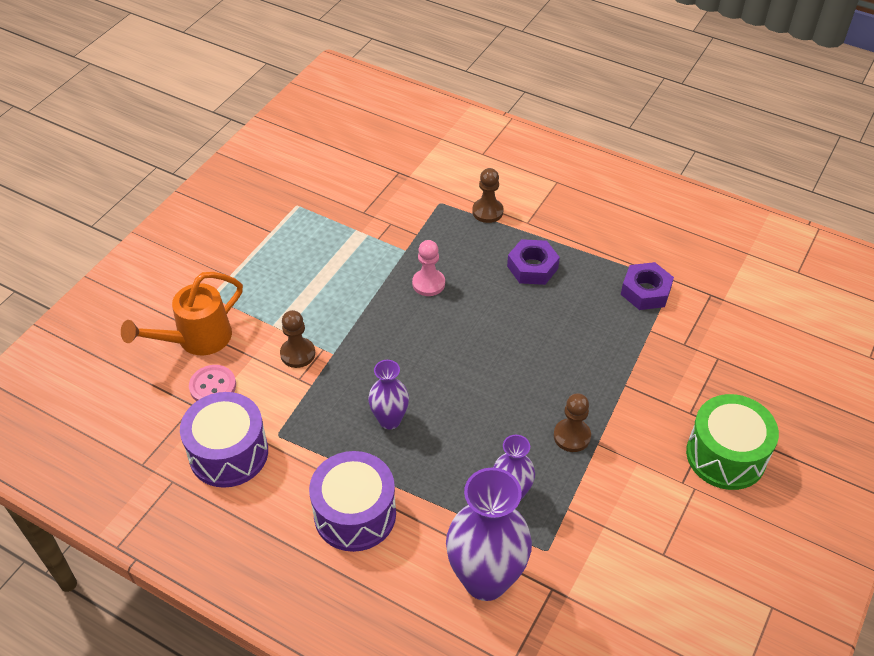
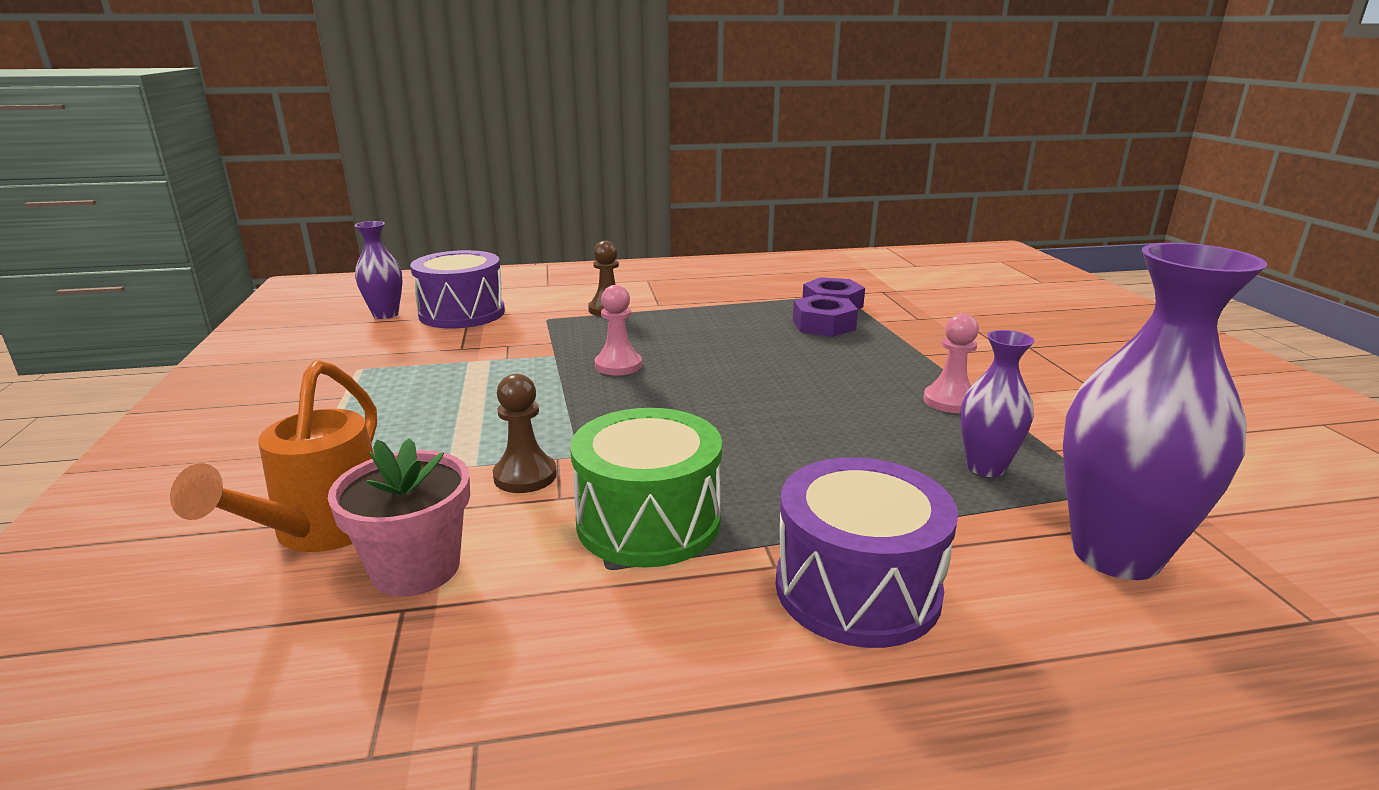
camera: 40 degrees left, 25 degrees down
(213, 386) = (416, 568): pink button -> pink flower pot
(228, 453) = (549, 633): purple drum -> purple drum (462, 313)
(390, 420) = (746, 477): purple vase -> purple vase (385, 315)
(532, 267) = (710, 324): purple nut -> purple nut (823, 325)
(572, 436) = (950, 401): brown pawn -> pink pawn
(726, 455) = (1080, 358): green drum -> green drum (648, 522)

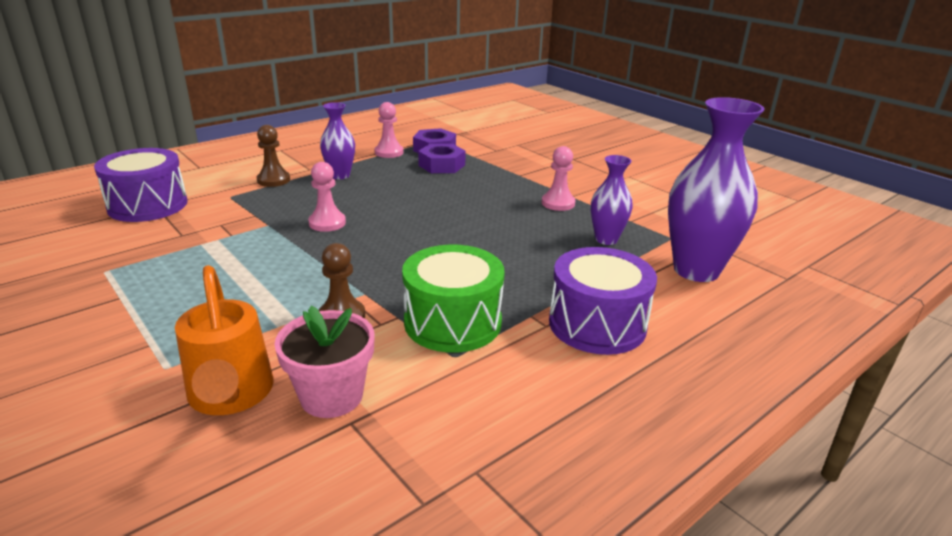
camera: 30 degrees left, 5 degrees up
(385, 315) = (72, 219): purple vase -> purple vase (340, 175)
(769, 300) = (389, 152): none -> pink pawn

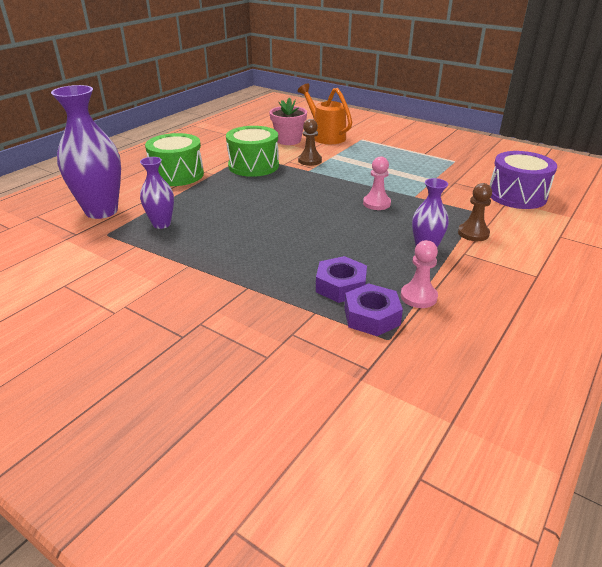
camera: 165 degrees right, 5 degrees up
(558, 203) = (201, 253): pink pawn -> none
(597, 324) = (177, 175): purple drum -> green drum

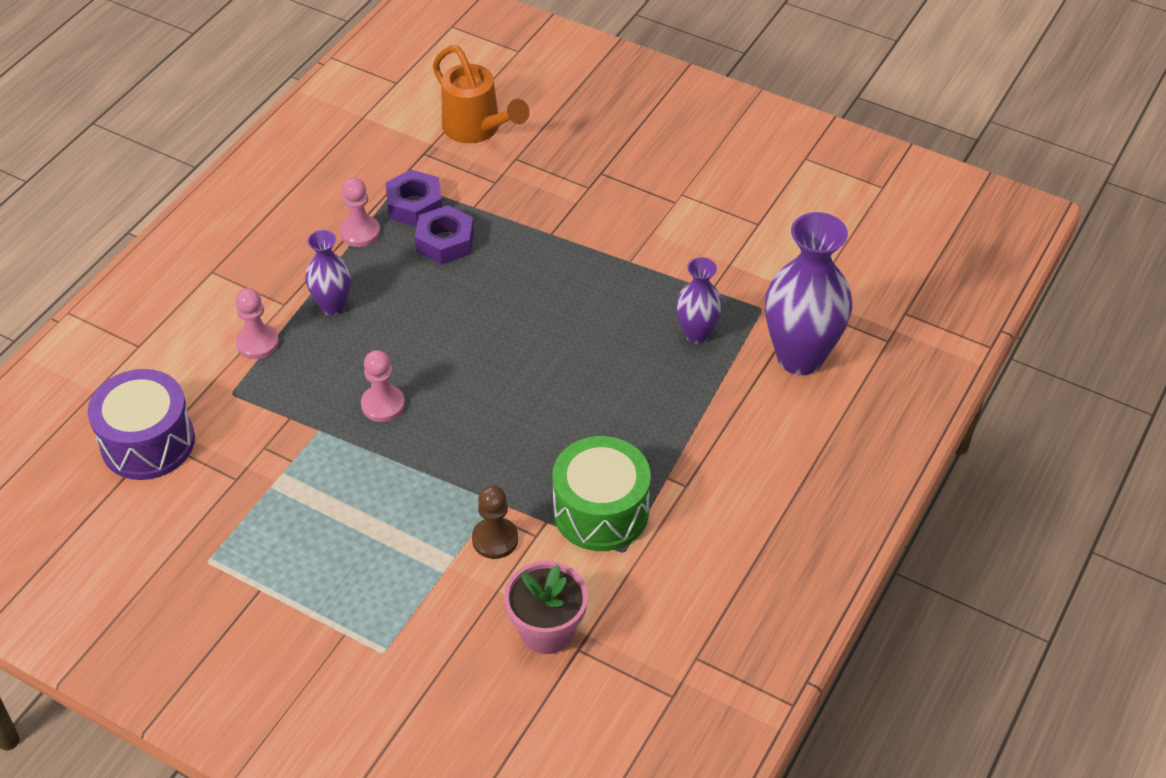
camera: 175 degrees right, 15 degrees up
(177, 175) = (730, 469): green drum -> none
(326, 136) = (464, 660): orange watering can -> orange watering can (477, 129)
(473, 233) = (257, 343): brown pawn -> pink pawn

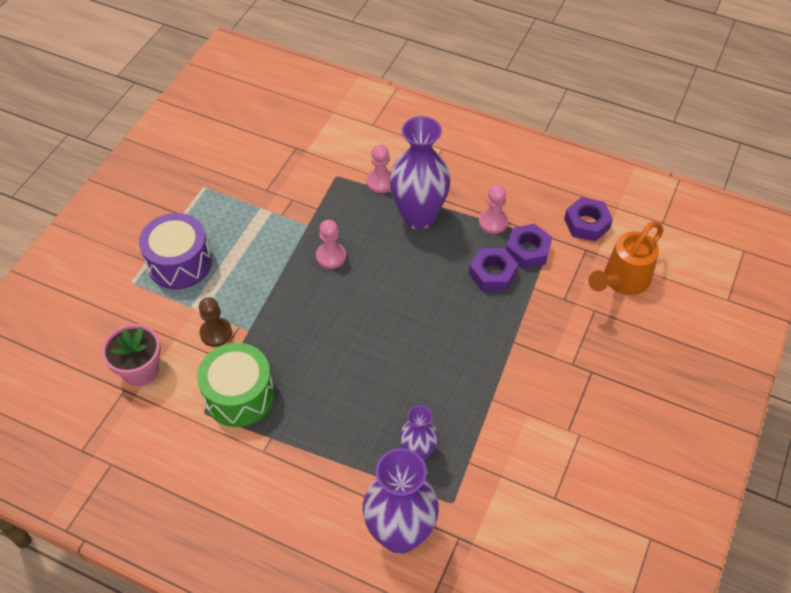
camera: 85 degrees right, 5 degrees up
(148, 442) = (294, 143): purple drum -> purple drum (179, 263)
(333, 306) = (418, 217): purple vase -> purple vase, size x1.83
(383, 146) = (587, 223): none -> purple nut

